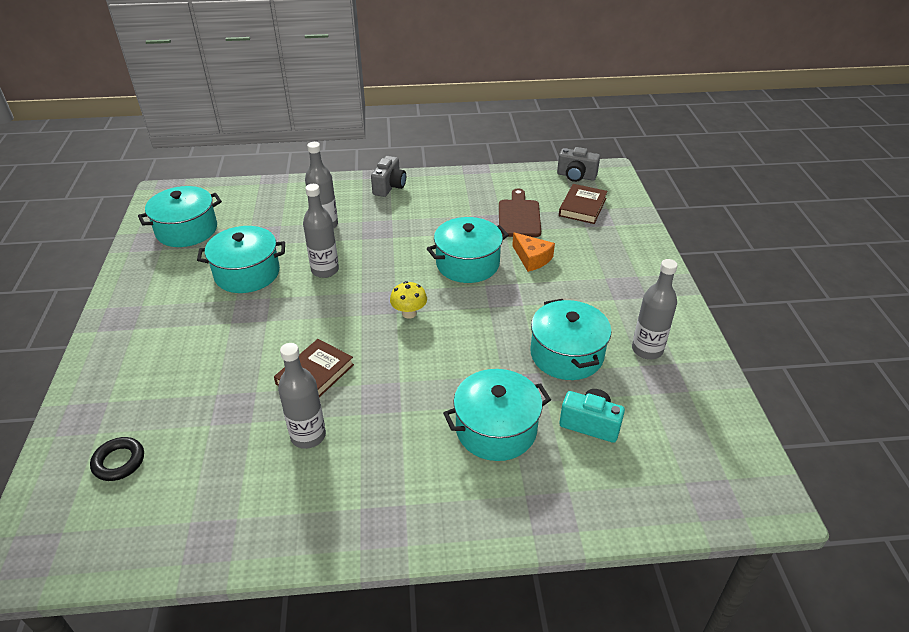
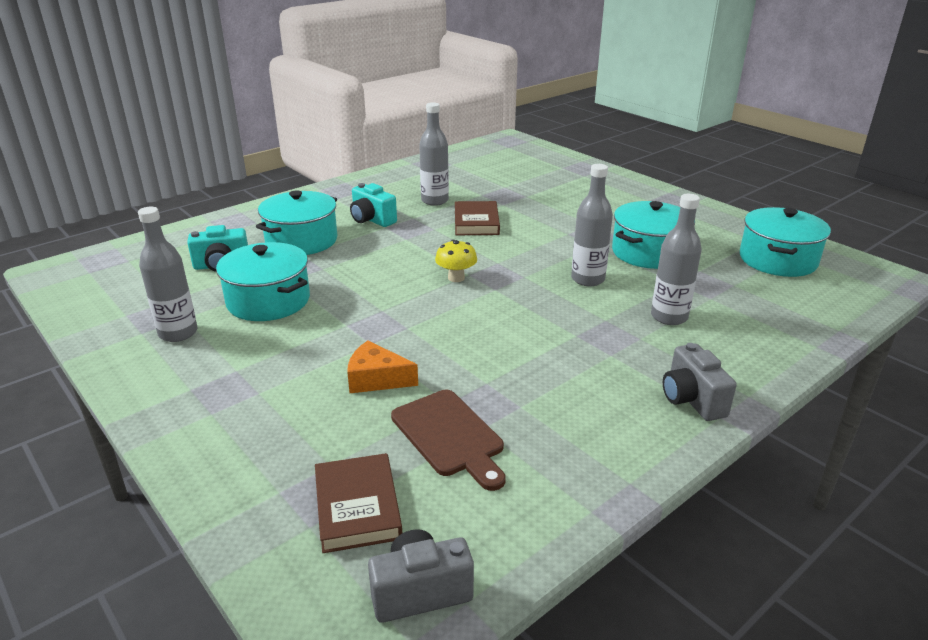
camera: 145 degrees right, 10 degrees down
(119, 462) = (527, 165): black ring -> none
(403, 432) = (372, 220): none -> turquoise camera
(467, 264) = (451, 341): turquoise pot -> none

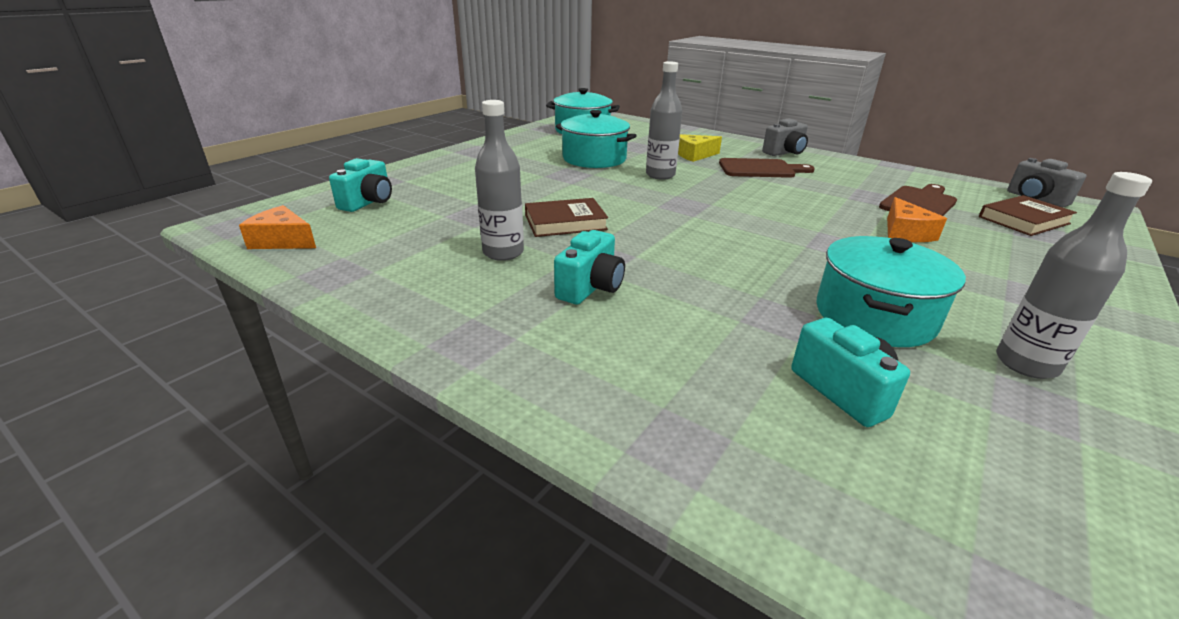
camera: 105 degrees left, 0 degrees up
(301, 240) = (698, 333): turquoise pot -> none
(456, 278) = (706, 220): yellow mushroom -> none
(480, 151) = (283, 241): none -> orange cheese
(538, 167) = (368, 202): none -> turquoise camera
(607, 351) = (760, 169): none -> brown cutting board
(669, 317) = (695, 155): grey bottle -> yellow cheese

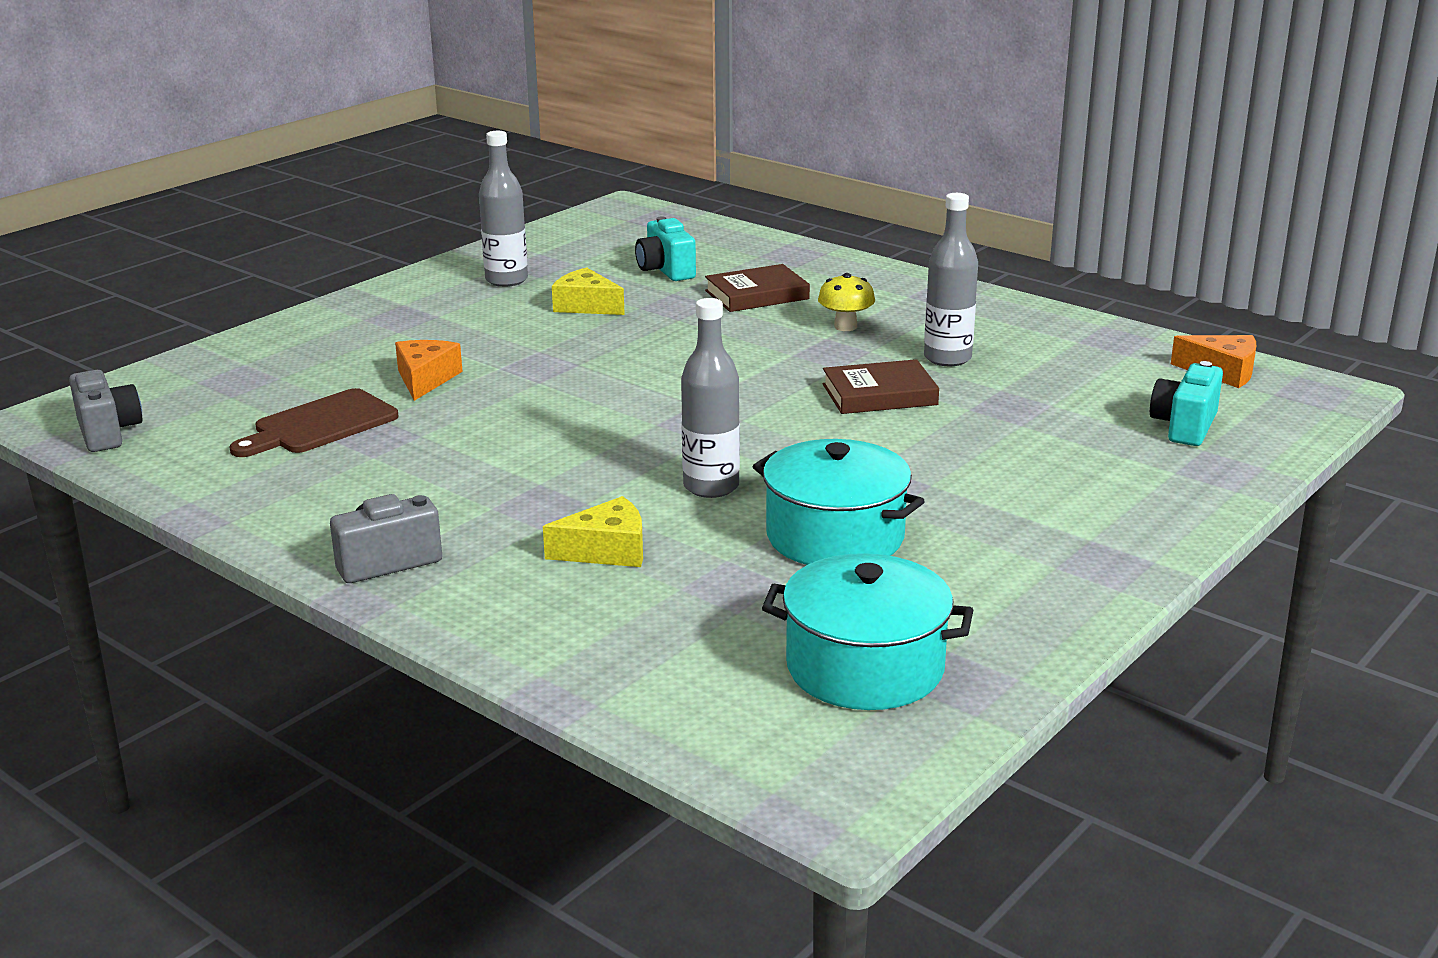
camera: 175 degrees left, 5 degrees down
(590, 288) = (845, 326): turquoise camera -> yellow mushroom
(760, 169) = (500, 505): brown cutting board -> none
(874, 316) = (586, 306): turquoise pot -> yellow cheese
(1023, 220) = (218, 396): brown book -> brown book (756, 295)

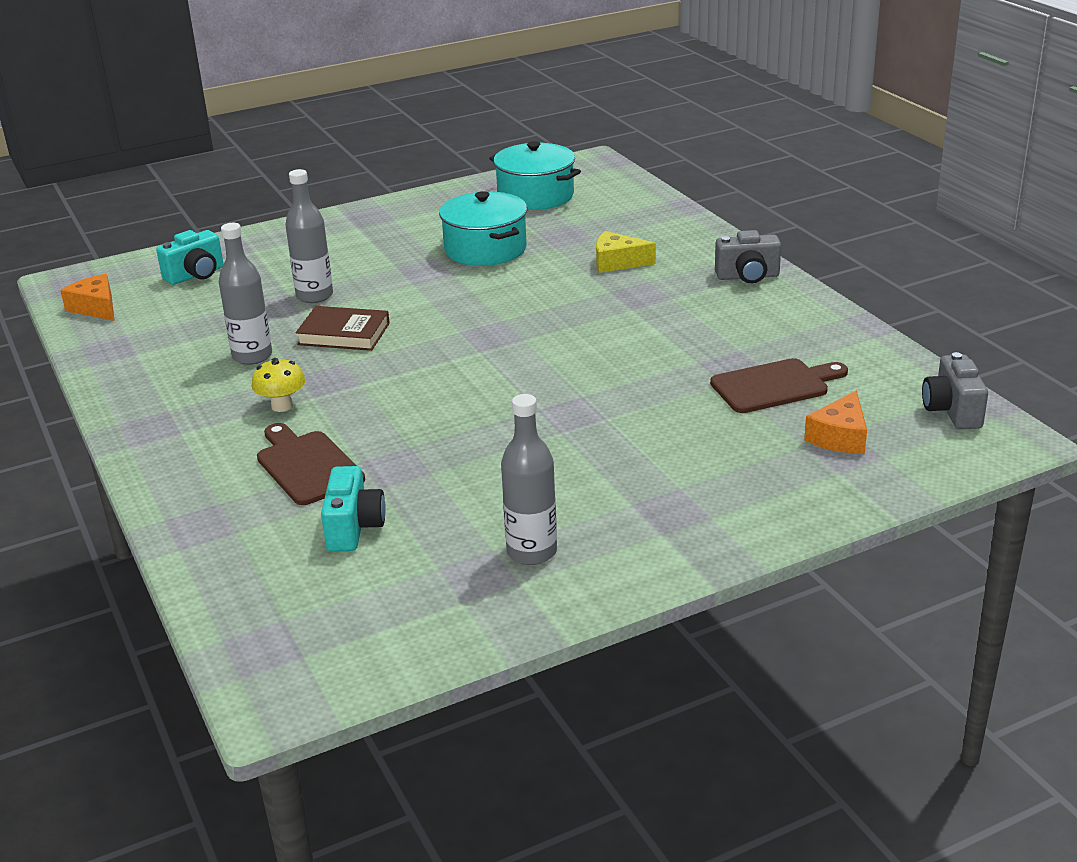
camera: 155 degrees left, 5 degrees up
(425, 379) = (675, 418): orange cheese -> orange cheese (840, 437)
(586, 306) = (478, 486): yellow cheese -> none
(711, 487) = (526, 288): grey bottle -> grey bottle (314, 296)
(756, 295) = (307, 466): brown book -> brown cutting board

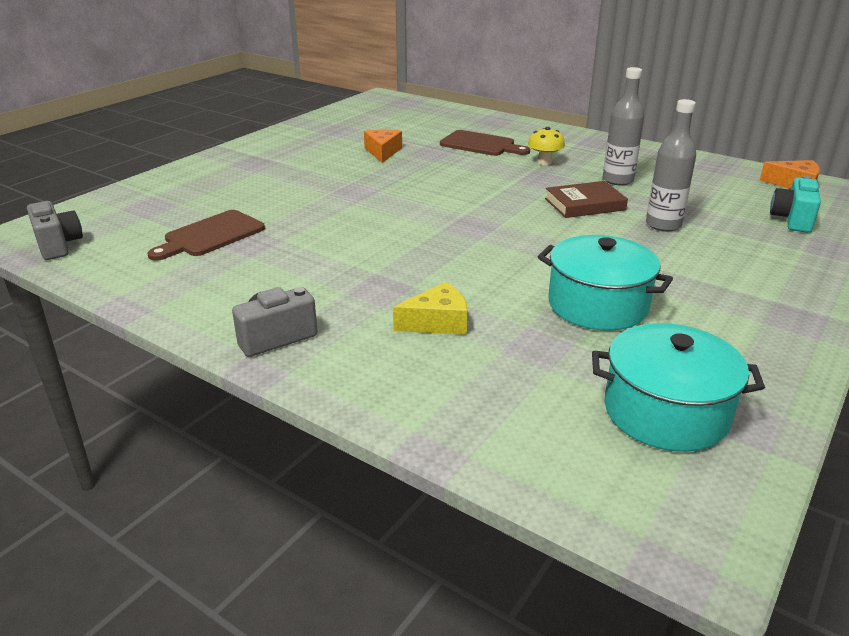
camera: 150 degrees right, 0 degrees up
(354, 528) = (419, 131): turquoise camera -> none
(531, 552) = (319, 139): grey bottle -> none
(840, 437) = (152, 213): orange cheese -> orange cheese (383, 152)

